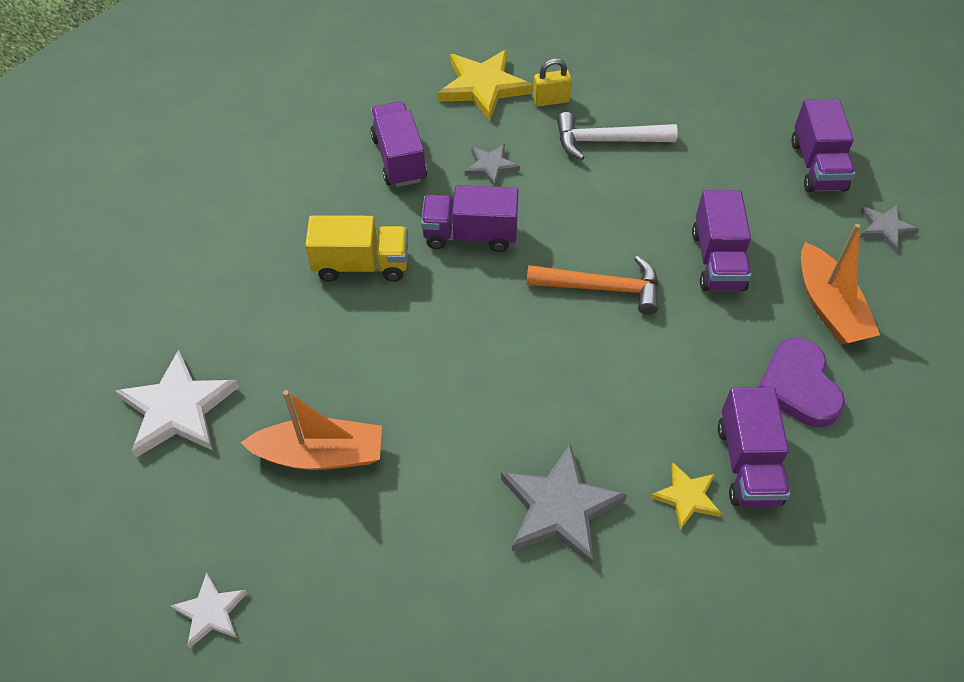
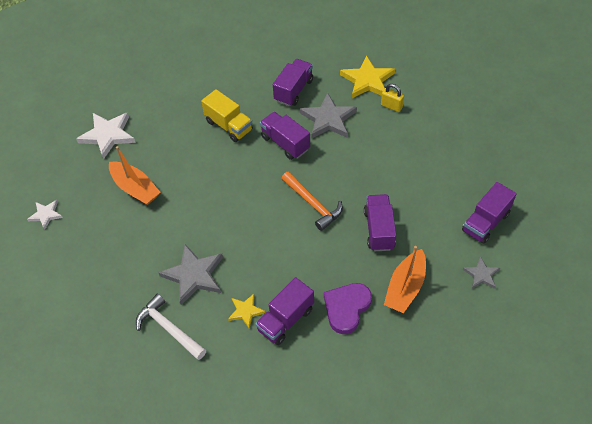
camera: 45 degrees right, 0 degrees up
(491, 166) = (328, 119): grey star -> grey star, size x1.81
(607, 141) = (395, 142): white hammer -> white hammer (169, 328)
(717, 260) = (379, 230): purple truck -> purple truck turned 135 degrees clockwise

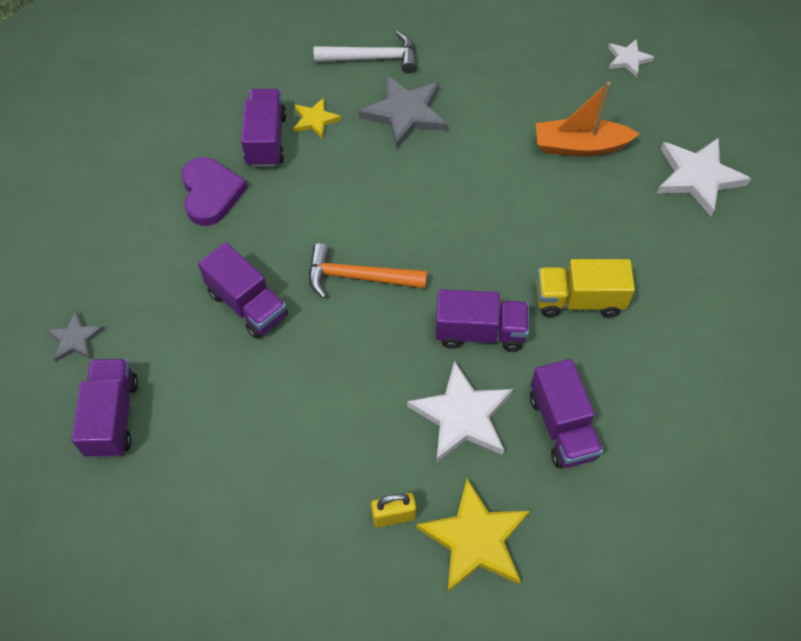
camera: 135 degrees right, 5 degrees up
(328, 119) = (462, 416): grey star -> white star
(405, 287) = (161, 259): orange boat -> none

